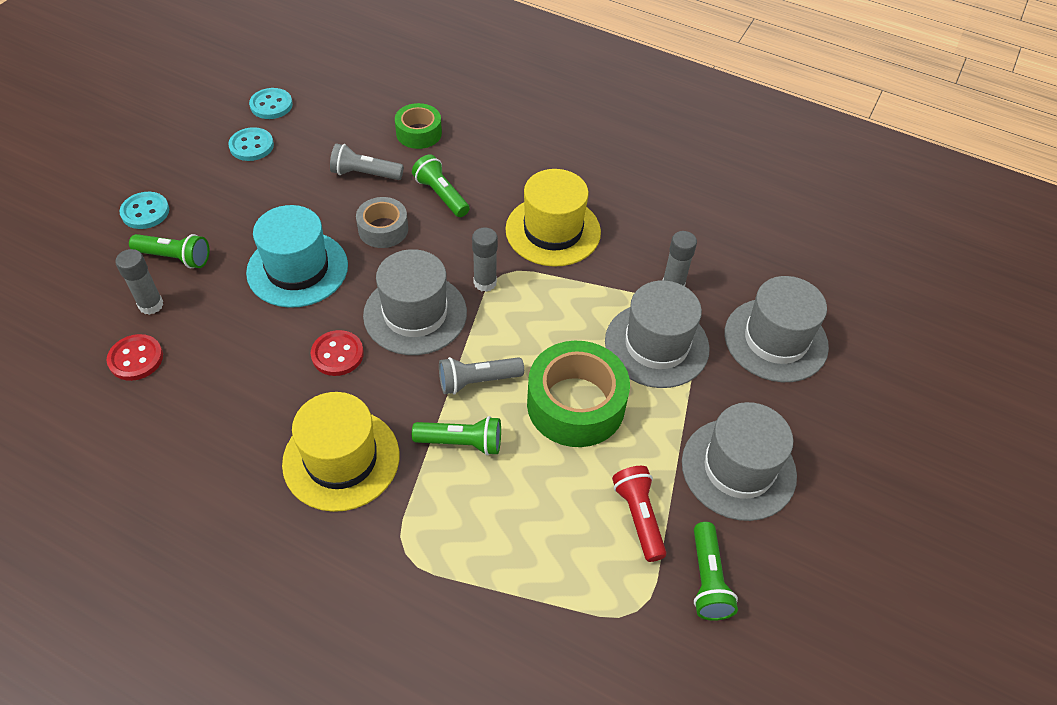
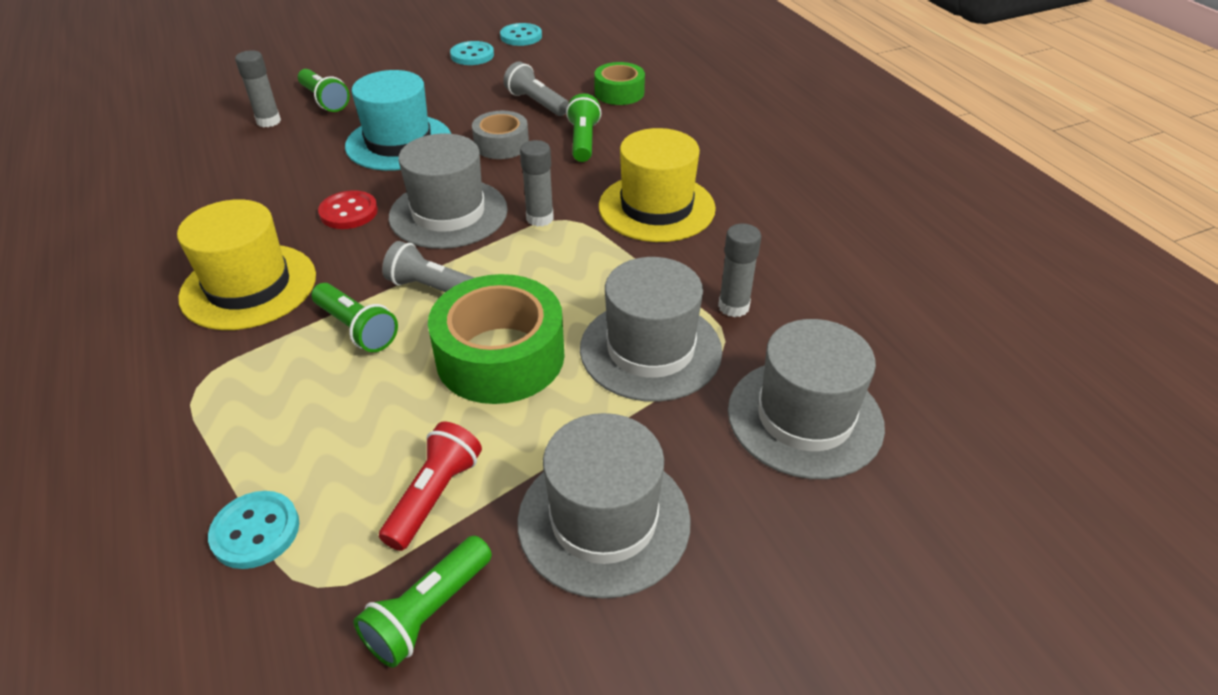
camera: 40 degrees right, 10 degrees down
(136, 359) = (213, 148): red button -> none
(145, 212) = (344, 67): turquoise button -> turquoise button (255, 531)

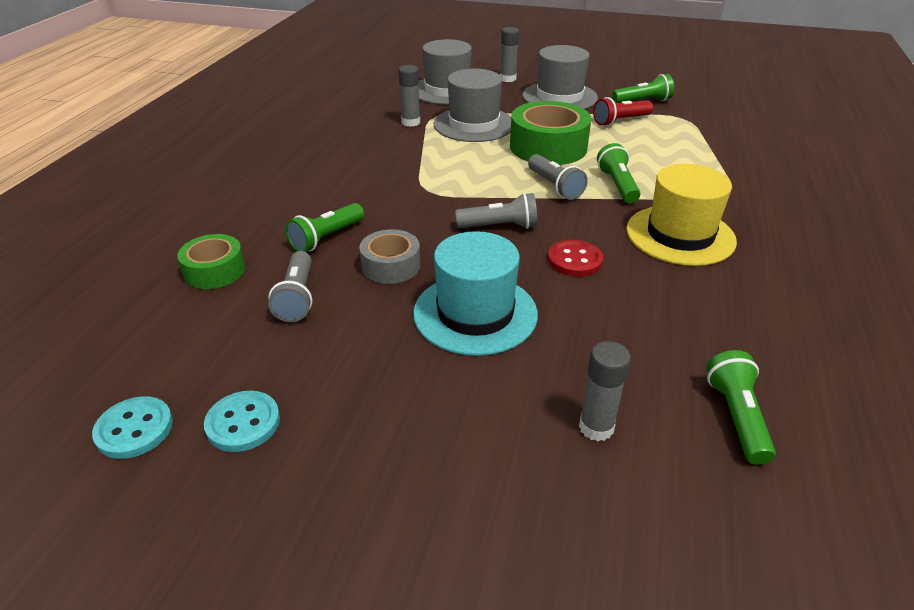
camera: 140 degrees left, 5 degrees down
(255, 531) = (704, 136): turquoise button -> none
(324, 100) = (504, 433): green flashlight -> green flashlight (736, 417)
(448, 213) = (499, 226): grey hat -> grey flashlight
(540, 218) = (443, 197): grey glue stick -> grey glue stick (508, 79)
(656, 207) = (364, 173): yellow hat -> none

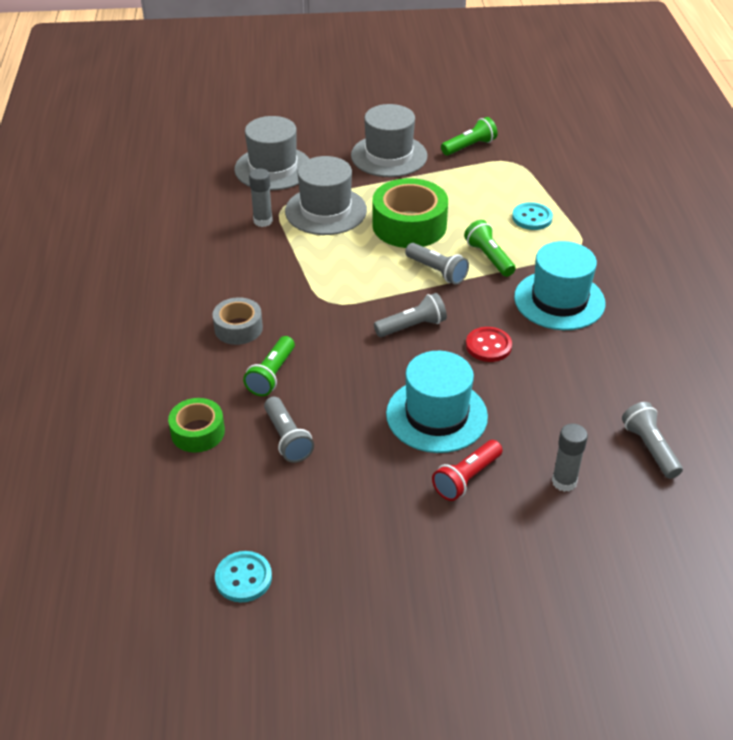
camera: 20 degrees left, 5 degrees up
(243, 423) = (320, 550): turquoise button -> turquoise button (532, 218)
(391, 266) = (344, 389): grey tape -> grey tape (238, 328)
(508, 79) = (325, 139): grey glue stick -> none
(620, 121) = (459, 177): red flashlight -> red flashlight (466, 478)
(680, 235) = (559, 300): yellow hat -> turquoise hat
(736, 417) = (650, 448): green flashlight -> grey flashlight

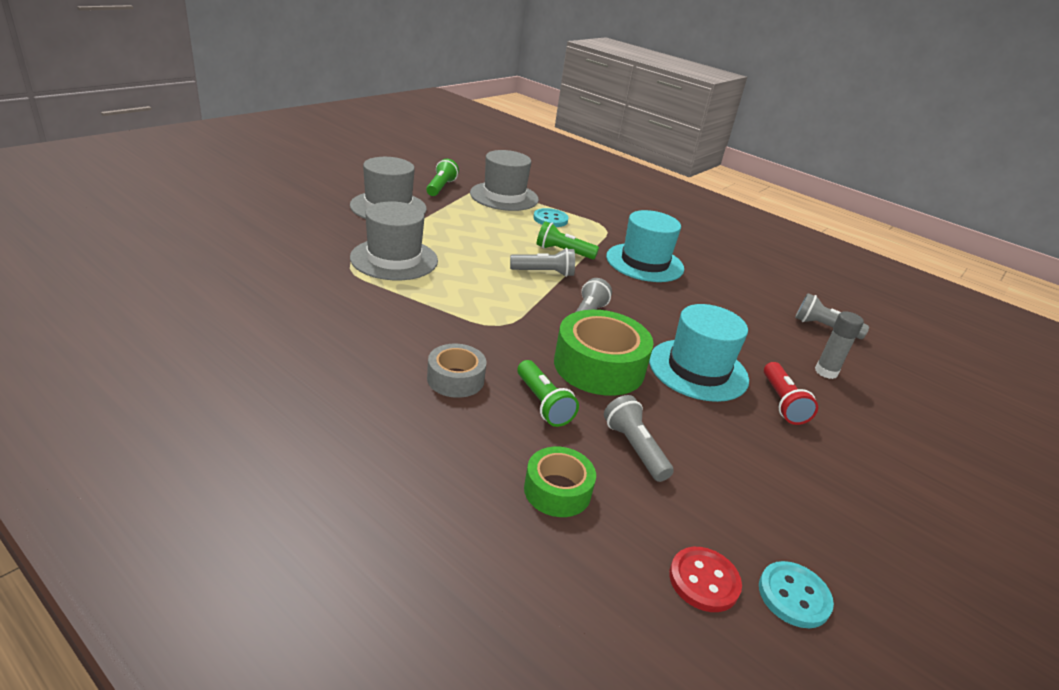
camera: 50 degrees left, 10 degrees down
(263, 221) = (348, 284): grey glue stick -> none
(273, 168) = (297, 241): grey hat -> grey hat (504, 196)
(287, 438) = (634, 448): grey flashlight -> grey flashlight turned 135 degrees counterclockwise
(409, 225) = (476, 249): green tape -> green tape (599, 366)
(488, 346) = (652, 308): red button -> red button (704, 581)

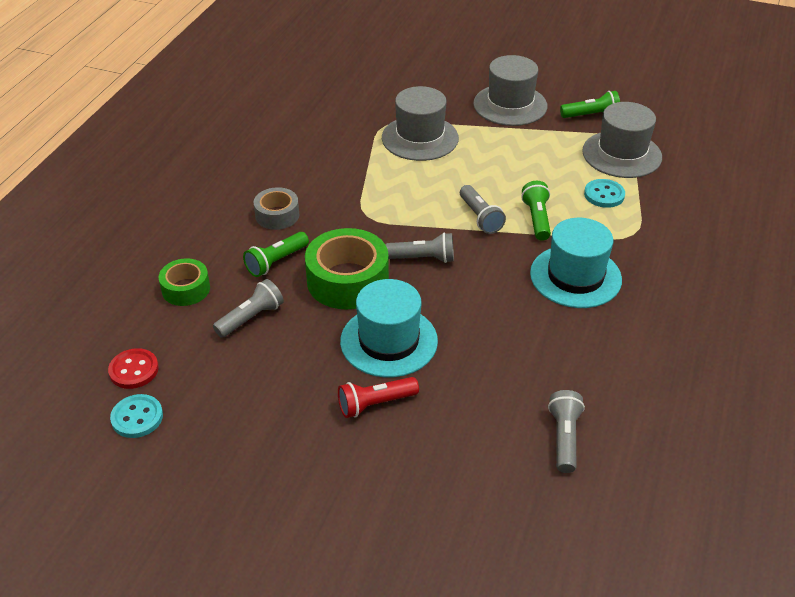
camera: 75 degrees right, 10 degrees up
(826, 372) = (460, 439): grey glue stick -> none

